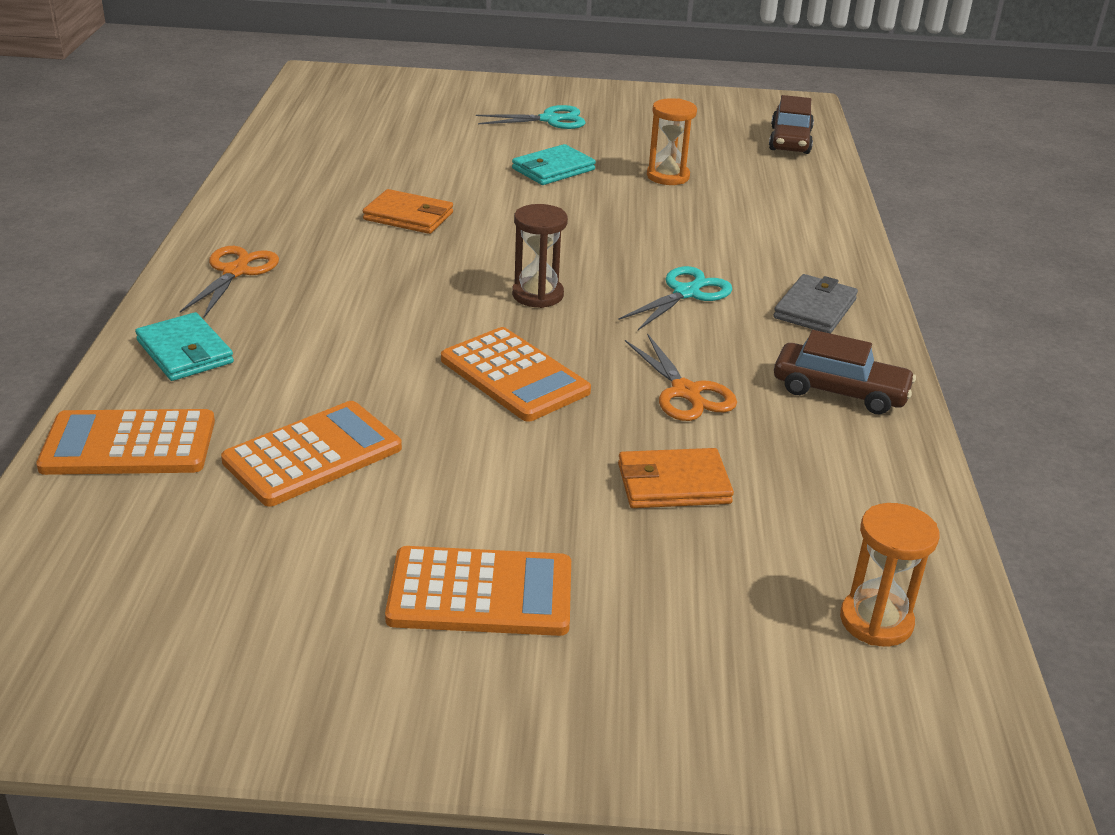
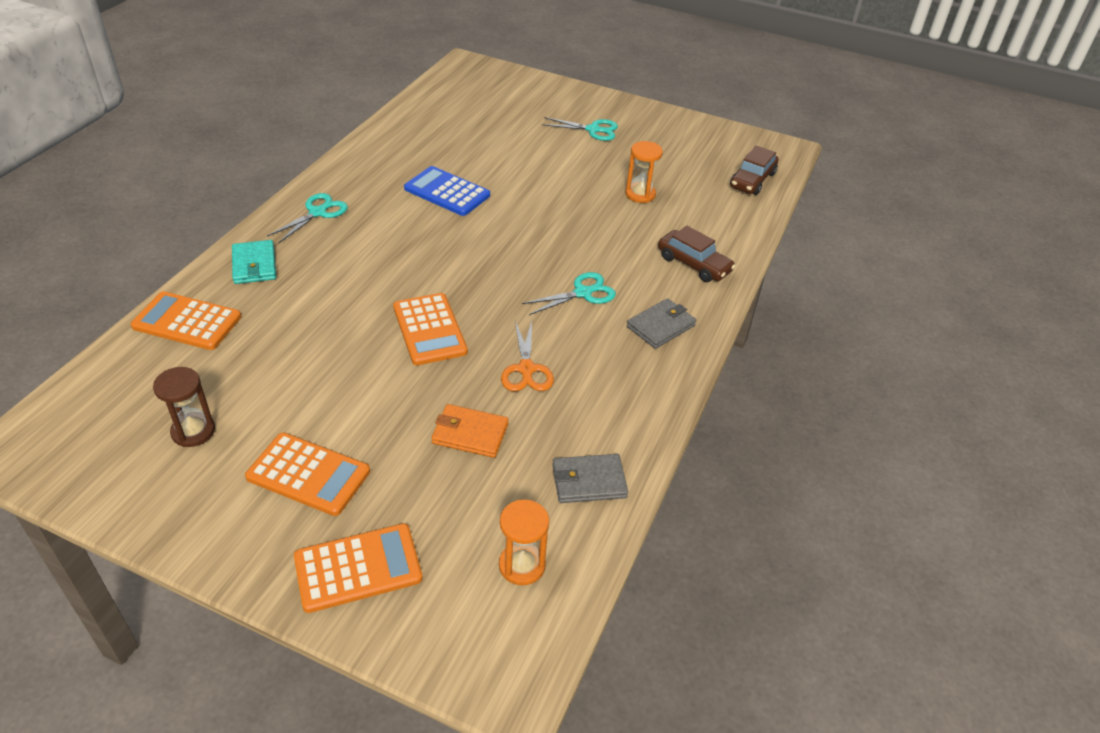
camera: 20 degrees right, 10 degrees up
(235, 272) = (317, 212): orange scissors -> turquoise scissors
(313, 454) = (278, 355): orange calculator -> orange calculator (358, 568)
(408, 216) = (447, 192): orange wallet -> blue calculator
(537, 295) = (485, 272): brown hourglass -> brown hourglass (193, 431)
(553, 169) = (566, 172): turquoise wallet -> none
(840, 391) = (628, 395): brown car -> brown car (694, 264)
(876, 499) = (588, 481): none -> grey wallet

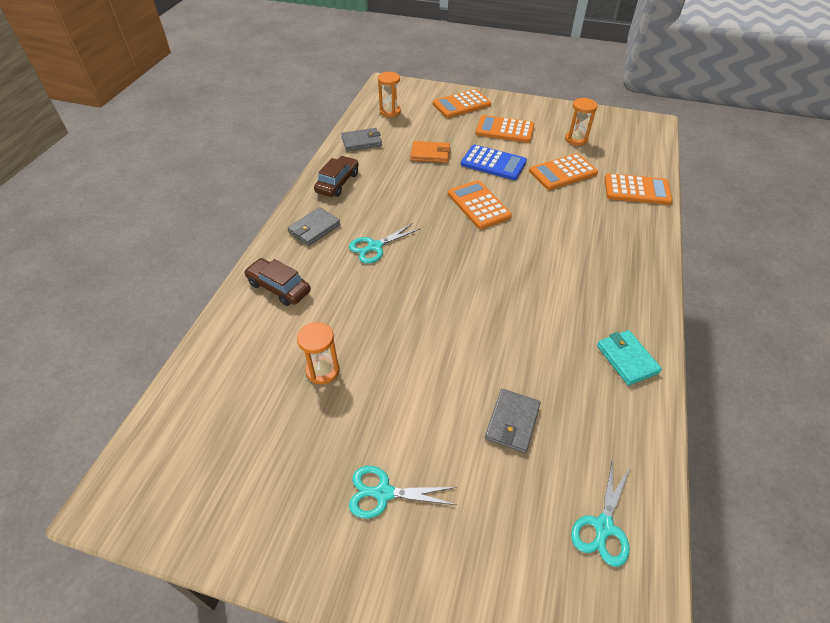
camera: 175 degrees right, 5 degrees up
(193, 431) = (576, 139): brown hourglass -> orange hourglass
(254, 265) = (633, 235): turquoise wallet -> turquoise wallet (627, 359)
(271, 366) = (563, 172): none -> orange calculator
(317, 212) = (626, 292): turquoise scissors -> turquoise scissors (603, 526)
(447, 192) = (525, 338): blue calculator -> blue calculator (493, 163)
(486, 147) = (512, 422): none -> grey wallet
(526, 369) = (406, 189): orange scissors -> none
(752, 180) = (183, 420): brown car -> brown car (337, 183)

